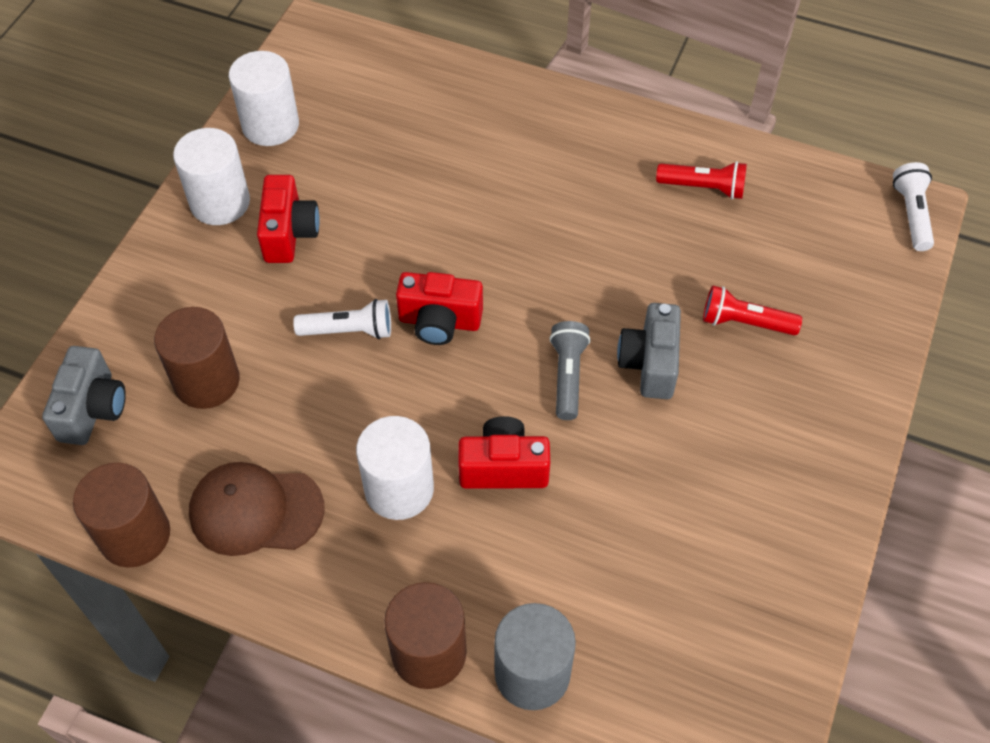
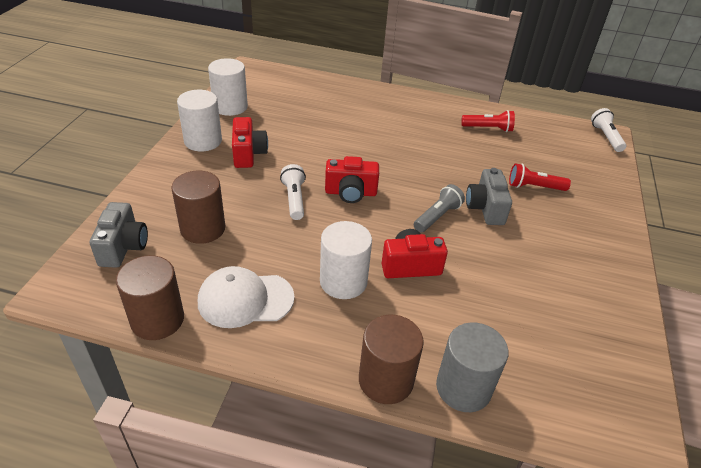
camera: 10 degrees left, 15 degrees down
(256, 510) = (245, 299): brown cap -> white cap
(349, 330) = (294, 199): white flashlight -> white flashlight turned 90 degrees counterclockwise
(567, 376) = (437, 216): grey flashlight -> grey flashlight turned 45 degrees clockwise

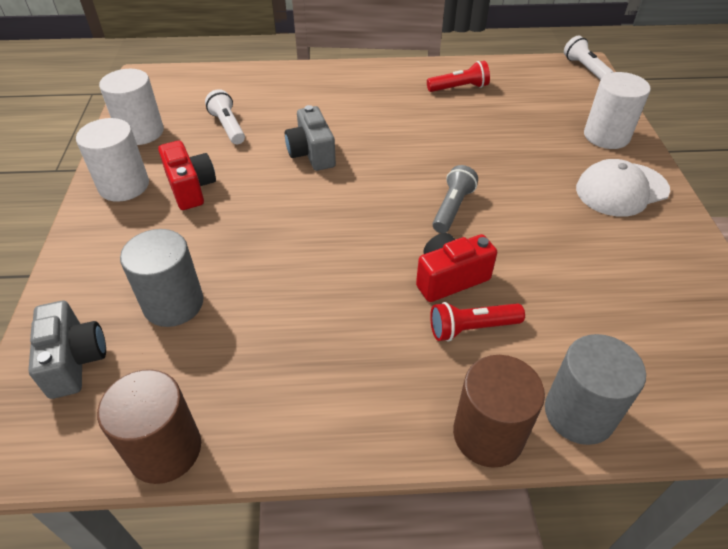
camera: 15 degrees left, 5 degrees up
(203, 228) = (173, 303): brown cylinder -> grey cylinder
(245, 299) = (270, 384): white cap -> white cap (621, 189)
(294, 199) = (274, 232): white flashlight -> white flashlight (228, 126)
(343, 281) = (381, 322): white cylinder -> white cylinder (606, 136)
(350, 193) = (339, 205): red camera -> none
(485, 208) = (500, 184): grey camera -> grey camera (311, 154)
(534, 187) = (540, 144): red flashlight -> red flashlight (471, 328)

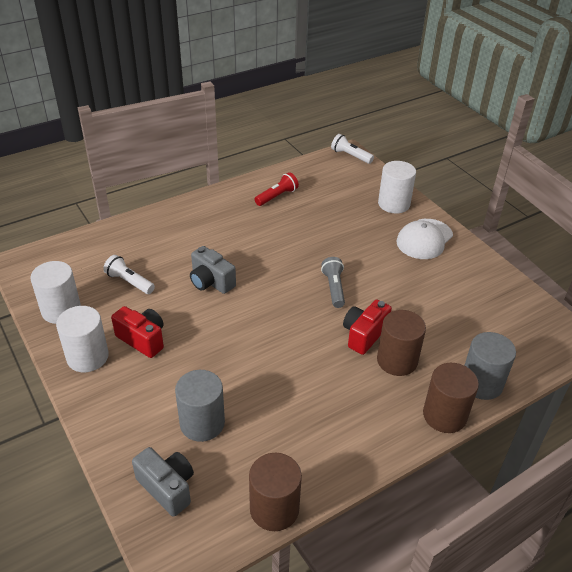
camera: 30 degrees left, 5 degrees down
(471, 328) = (397, 360): red flashlight -> brown cylinder

